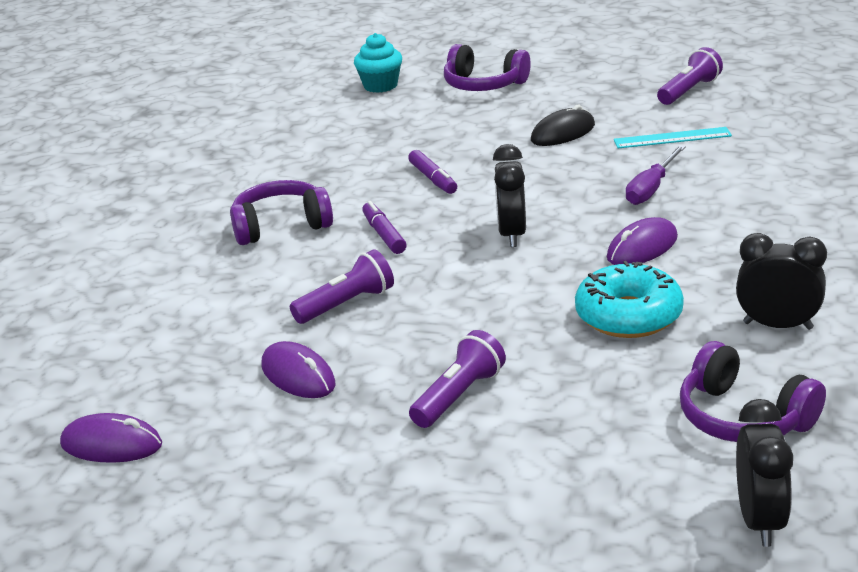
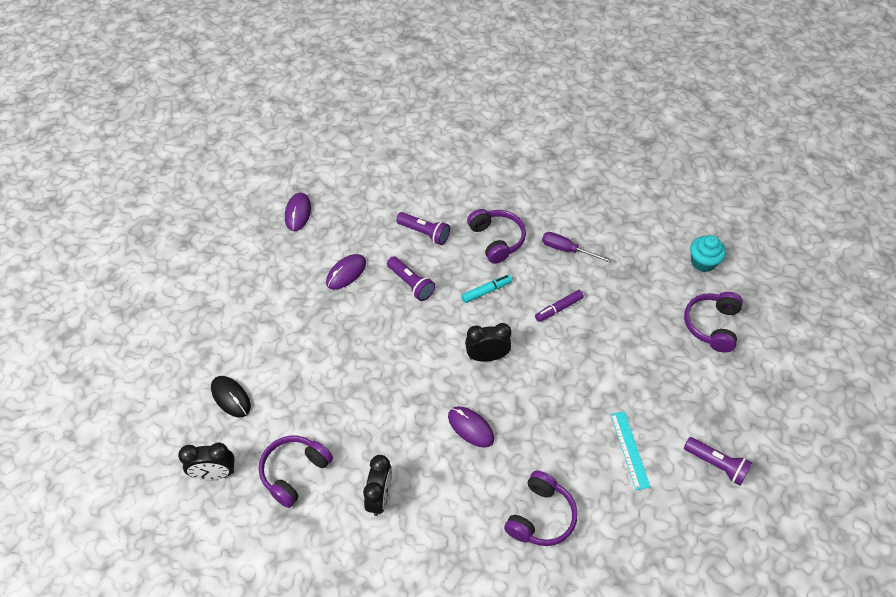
camera: 80 degrees right, 25 degrees up
(384, 235) = (486, 291): purple marker -> turquoise marker
(458, 396) = (323, 343): purple flashlight -> purple flashlight (424, 233)
(563, 133) = (633, 379): black mouse -> black mouse (231, 397)
(628, 315) = (394, 419): turquoise donut -> none
(651, 188) = (550, 434): purple screwdriver -> purple screwdriver (567, 250)
(783, 196) = (540, 516): none -> purple headphones

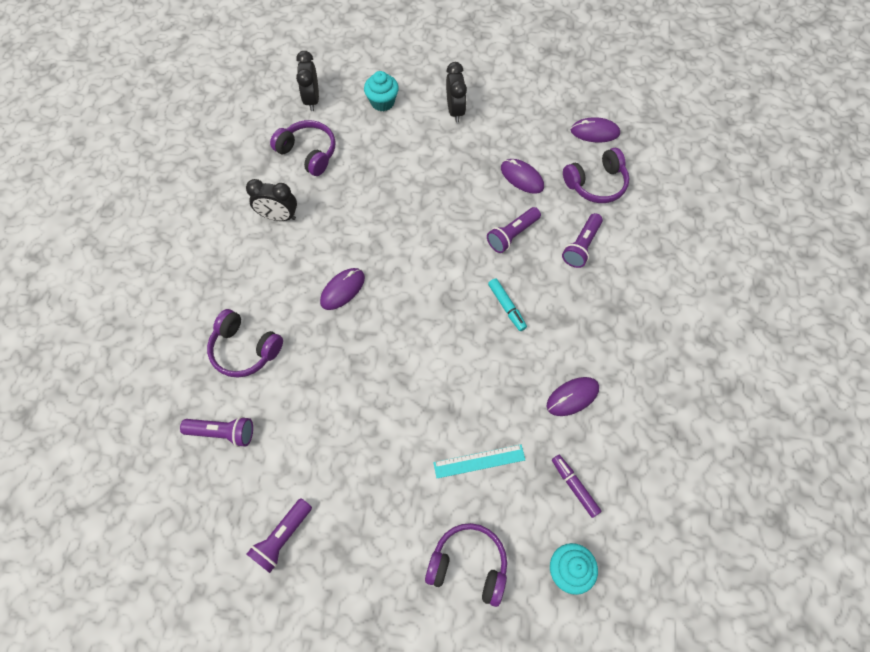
camera: 90 degrees right, 10 degrees up
(231, 397) = (382, 102): black mouse -> turquoise cupcake
(487, 356) = (423, 306): black clock -> black clock (455, 110)
(496, 240) = (579, 319): purple headphones -> purple headphones (596, 184)
(558, 308) = (486, 381): purple marker -> purple marker (574, 486)
(567, 250) = (572, 397): purple screwdriver -> purple mouse
(629, 528) = (223, 432): none -> purple flashlight
(630, 449) = (307, 442): turquoise ruler -> turquoise ruler (479, 461)

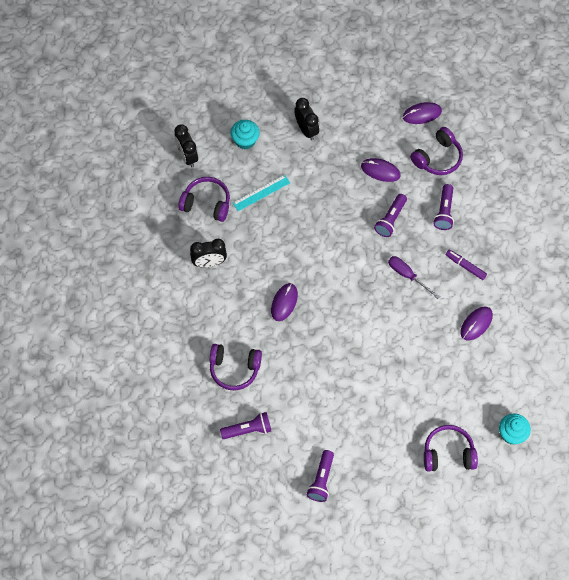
camera: 20 degrees left, 0 degrees up
(479, 461) = (430, 388): turquoise ruler -> turquoise ruler (261, 193)
(506, 307) = (407, 275): turquoise marker -> purple screwdriver
(574, 486) = (498, 382): purple marker -> purple marker (465, 266)

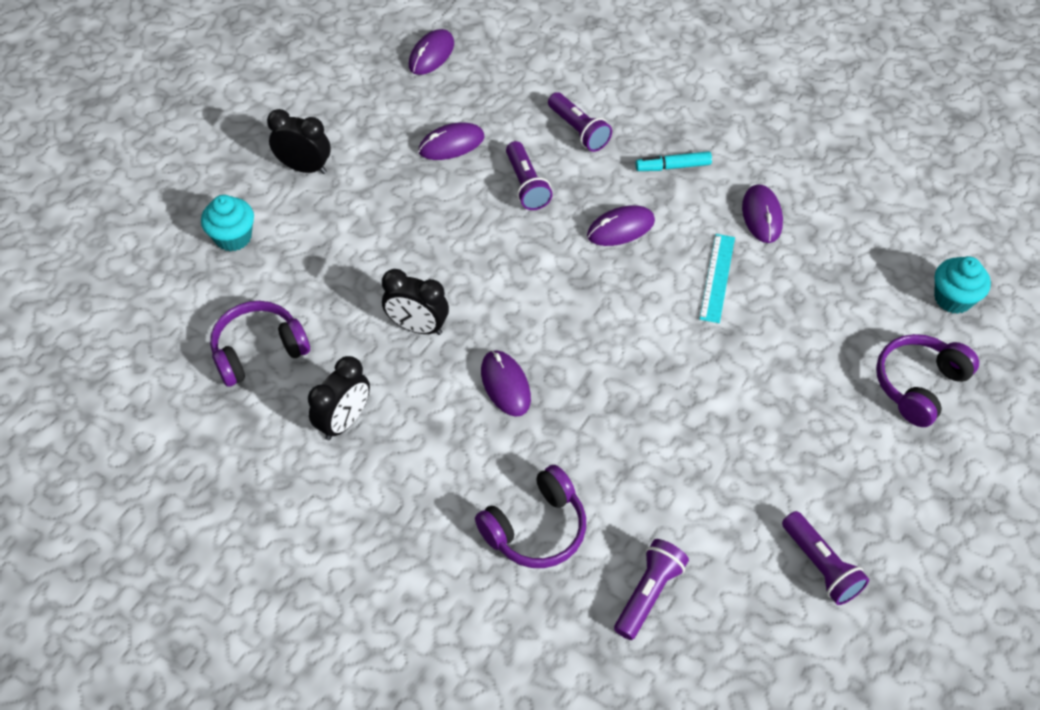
camera: 45 degrees left, 10 degrees down
(187, 156) = (167, 315): black clock -> black clock (417, 327)
(261, 193) = (324, 280): turquoise ruler -> turquoise ruler (717, 277)
(407, 275) = (620, 228): purple screwdriver -> purple mouse
(438, 158) = (503, 83): purple headphones -> none
(465, 266) = (673, 167): purple marker -> turquoise marker

